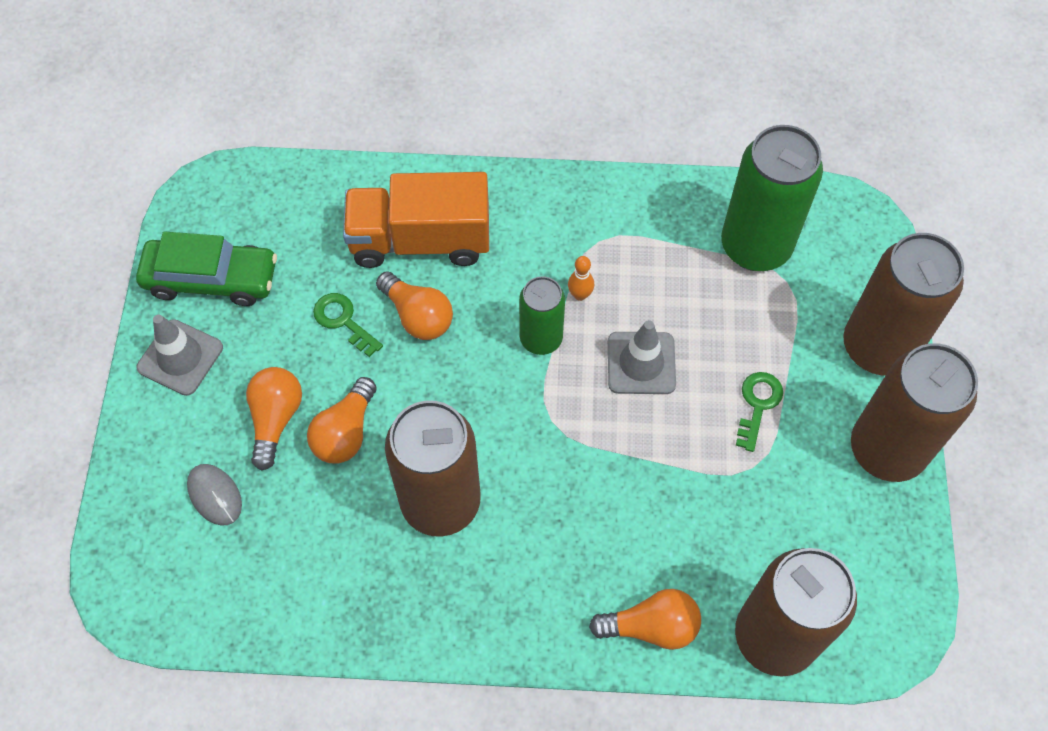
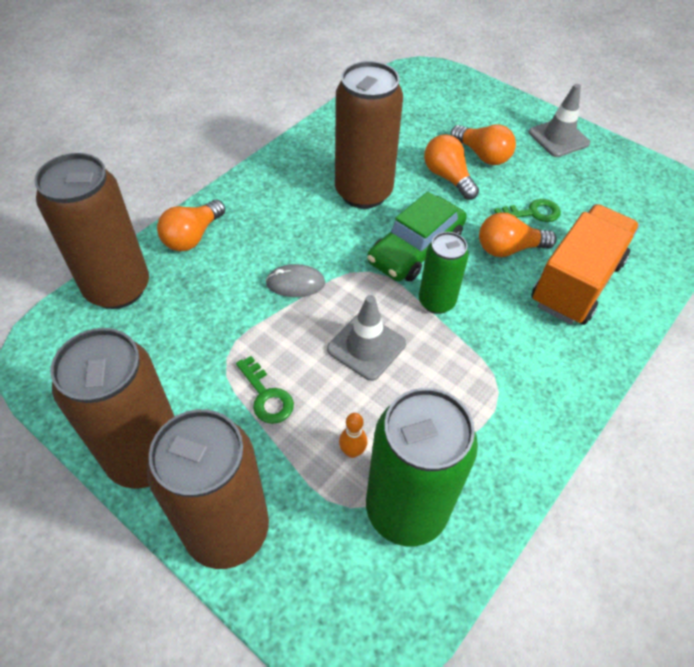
camera: 125 degrees right, 10 degrees down
(211, 279) = (612, 172): green car -> green car (416, 249)
(215, 495) = (453, 116): grey mouse -> grey mouse (295, 283)
(580, 295) = (456, 347): orange bowling pin -> orange bowling pin (352, 451)

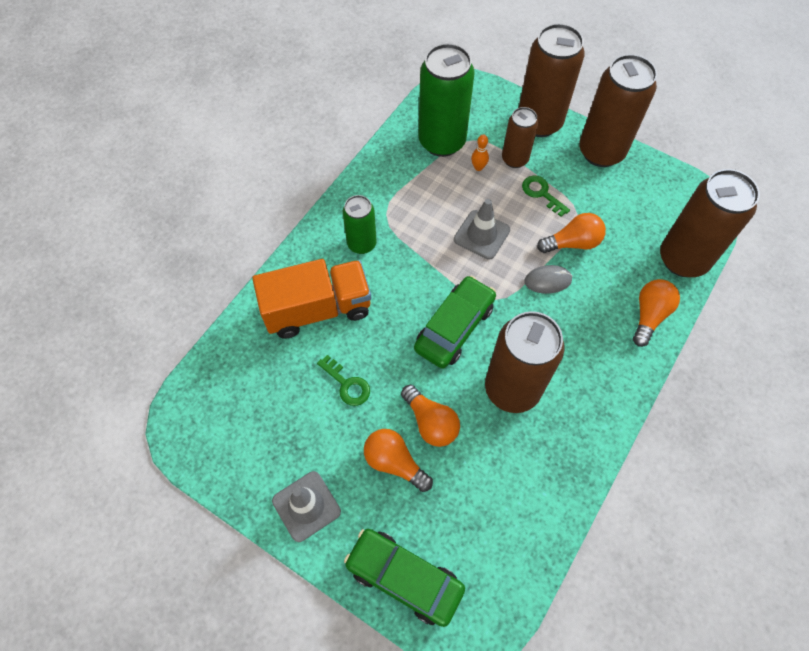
camera: 175 degrees right, 10 degrees up
(290, 459) = (515, 159): none -> brown can
(436, 302) = (433, 277): green can -> green can (361, 244)
(474, 96) = (404, 578): none -> green car
(508, 249) = (373, 338): orange light bulb -> orange light bulb (572, 243)
(532, 213) = (347, 384): green key -> green key turned 120 degrees counterclockwise
(576, 283) = (317, 309): orange truck -> orange truck turned 135 degrees counterclockwise

